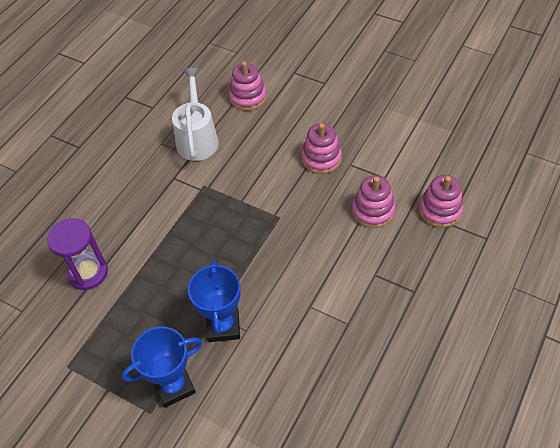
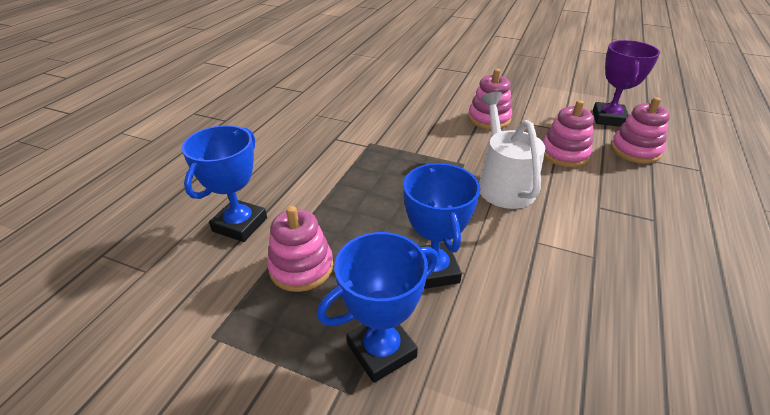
camera: 10 degrees left, 15 degrees down
(88, 273) = (240, 224): purple hourglass -> blue trophy
(197, 138) = (354, 110): white watering can -> white watering can (503, 184)
(248, 97) = (398, 82): pink stacking toy -> pink stacking toy (301, 267)
(437, 164) = (609, 118): none -> purple trophy

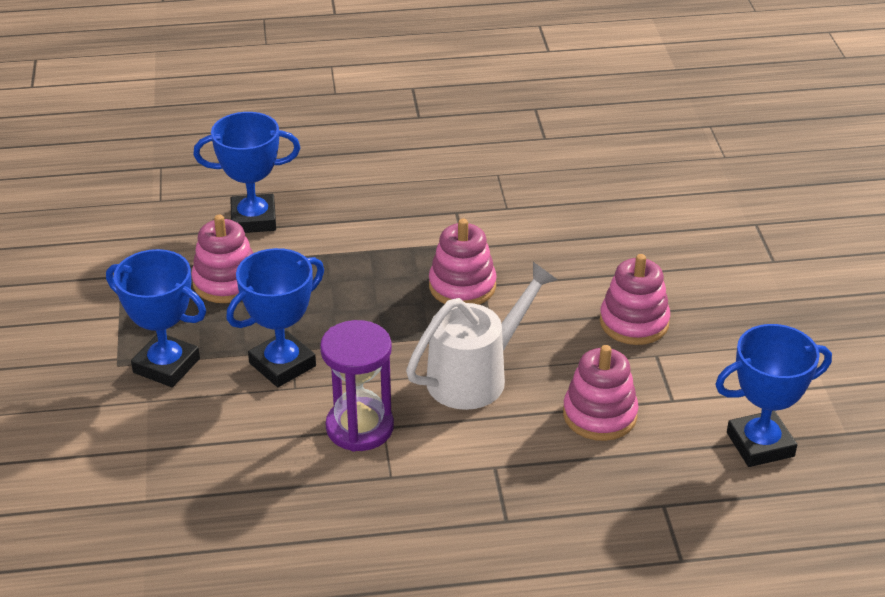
camera: 60 degrees right, 0 degrees up
(532, 253) = (359, 427): none -> purple hourglass
(609, 118) = (760, 444): purple trophy -> blue trophy
(635, 150) = (677, 485): pink stacking toy -> pink stacking toy (462, 286)

